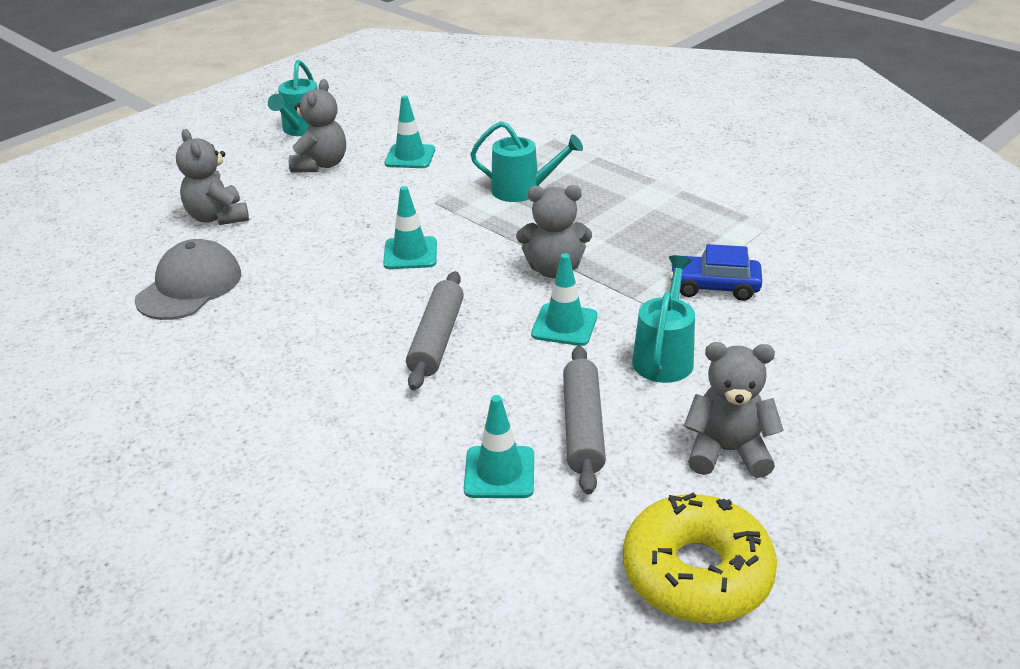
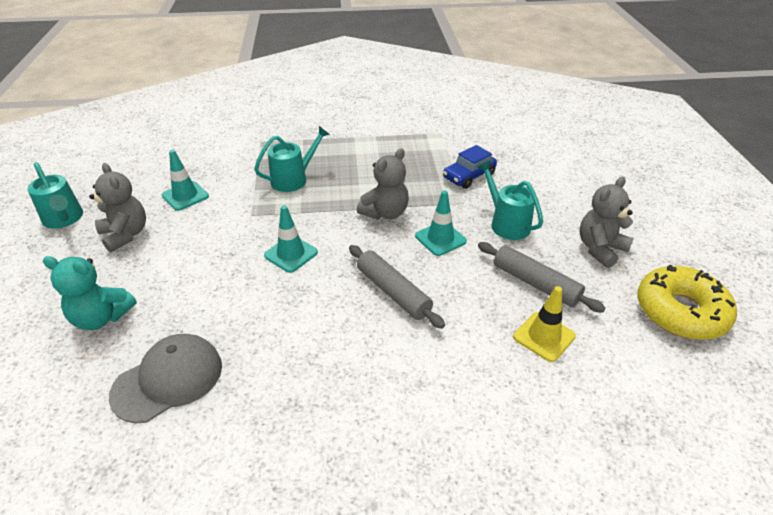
camera: 50 degrees left, 5 degrees up
(189, 286) = (168, 380): grey cap -> grey cap turned 75 degrees clockwise
(218, 217) = (102, 317): grey teddy bear -> turquoise teddy bear
(499, 472) = (544, 336): turquoise traffic cone -> yellow traffic cone

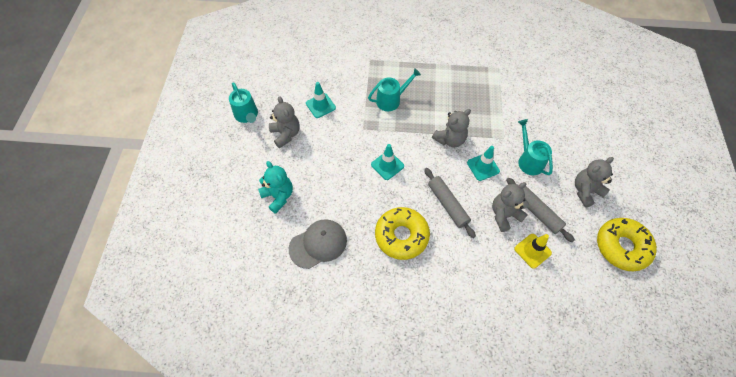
camera: 10 degrees right, 20 degrees up
(102, 317) = (278, 196): turquoise teddy bear -> turquoise teddy bear turned 150 degrees counterclockwise
(320, 346) = (401, 236): none -> yellow donut
(468, 176) = (511, 114): blue car -> none
(486, 294) = (504, 215): none -> grey teddy bear

